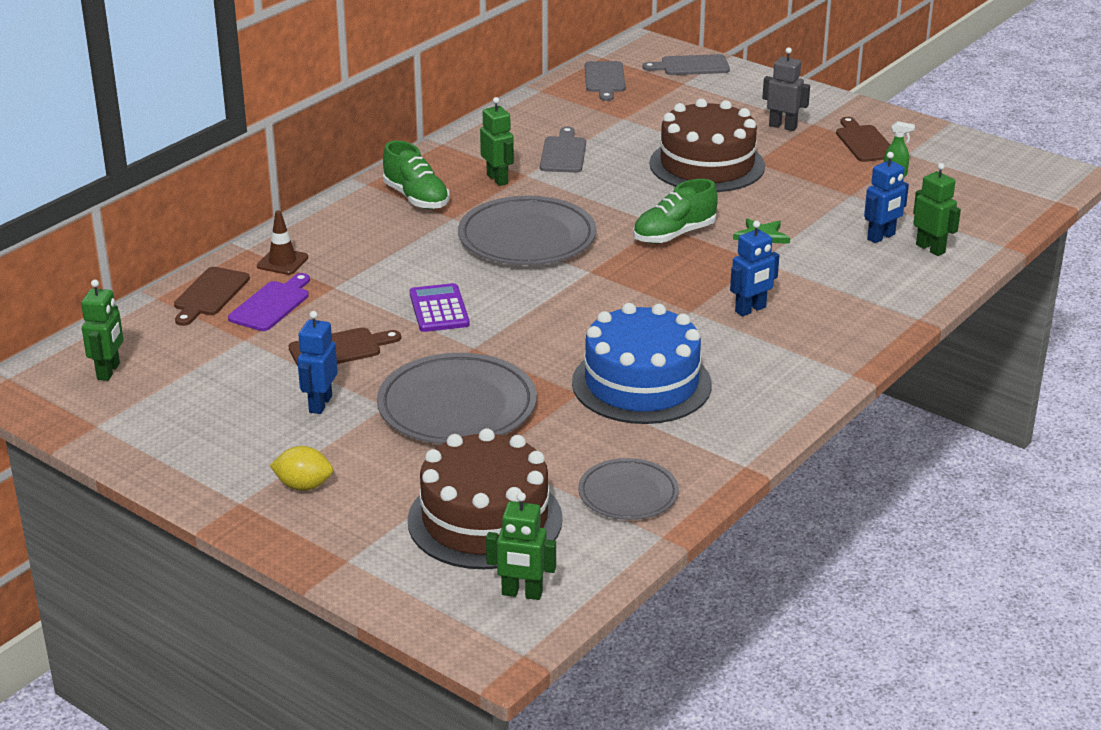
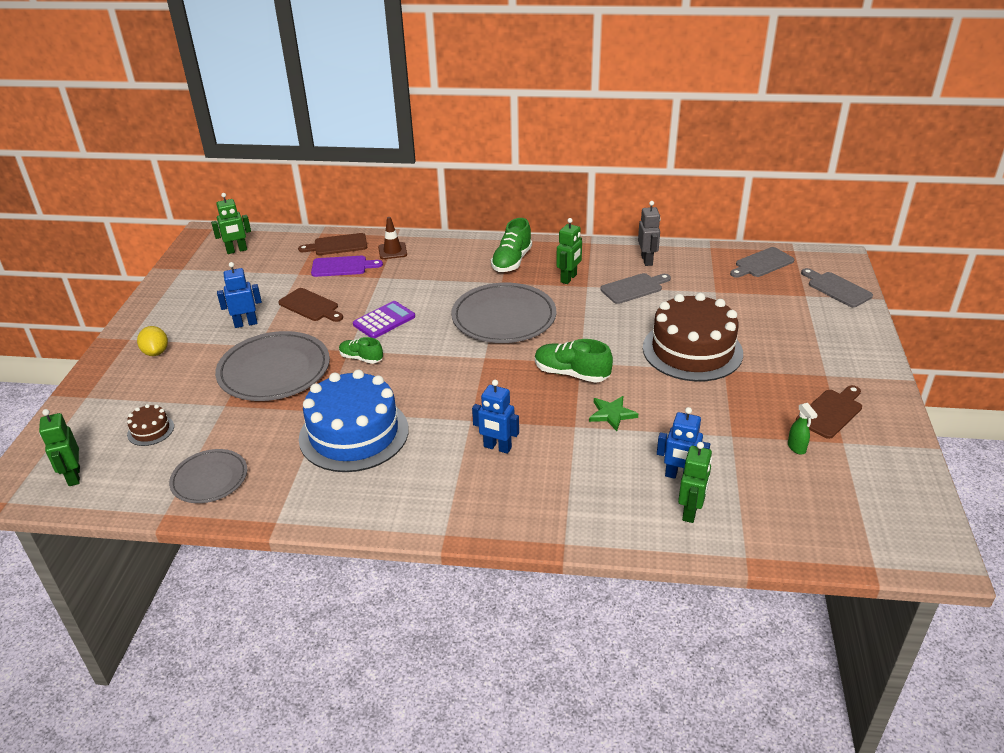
camera: 60 degrees right, 5 degrees up
(485, 519) = (150, 430): brown cake -> brown cake, size x0.42
(501, 343) = (361, 358): none -> green shoe
(783, 126) = (800, 363): grey robot -> grey robot (647, 260)

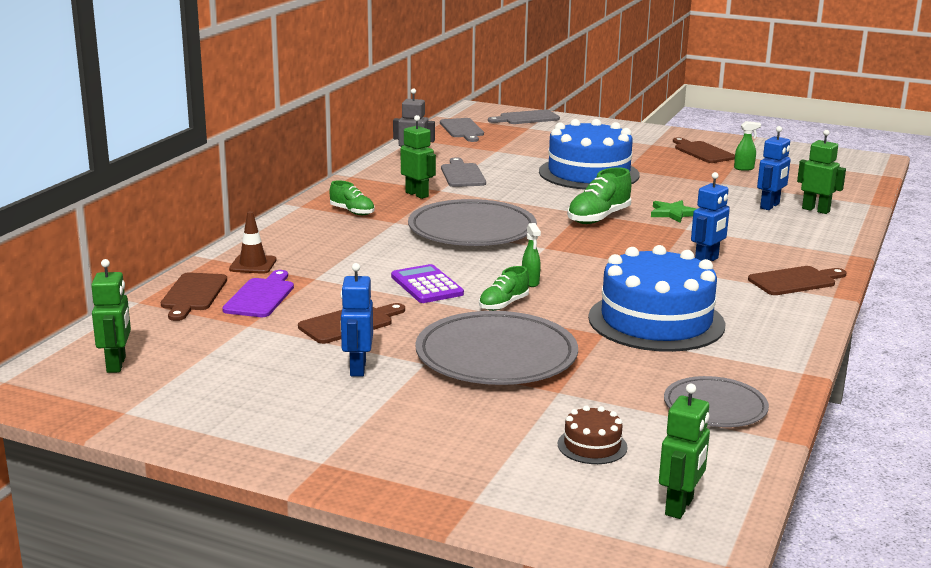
camera: 75 degrees left, 15 degrees down
(74, 476) = (680, 507): green robot -> green robot turned 60 degrees counterclockwise
(156, 352) = (383, 439): yellow lemon -> none
(407, 363) = (530, 283): none -> green spray bottle
(472, 507) = (795, 281): none -> brown cutting board
(512, 261) = (352, 212): green shoe -> green shoe, size x0.63
(692, 350) = (589, 173): brown cake -> blue cake

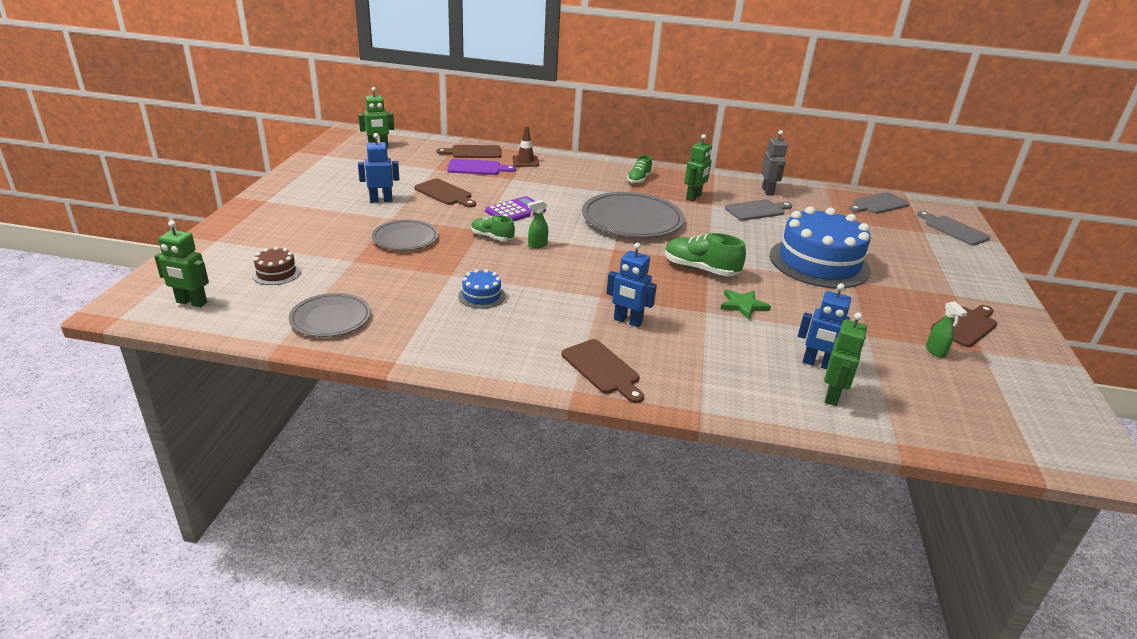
camera: 75 degrees right, 10 degrees up
(496, 356) = (405, 238): grey plate -> grey plate, size x0.59
(656, 321) = (481, 296): blue cake -> blue cake, size x0.42

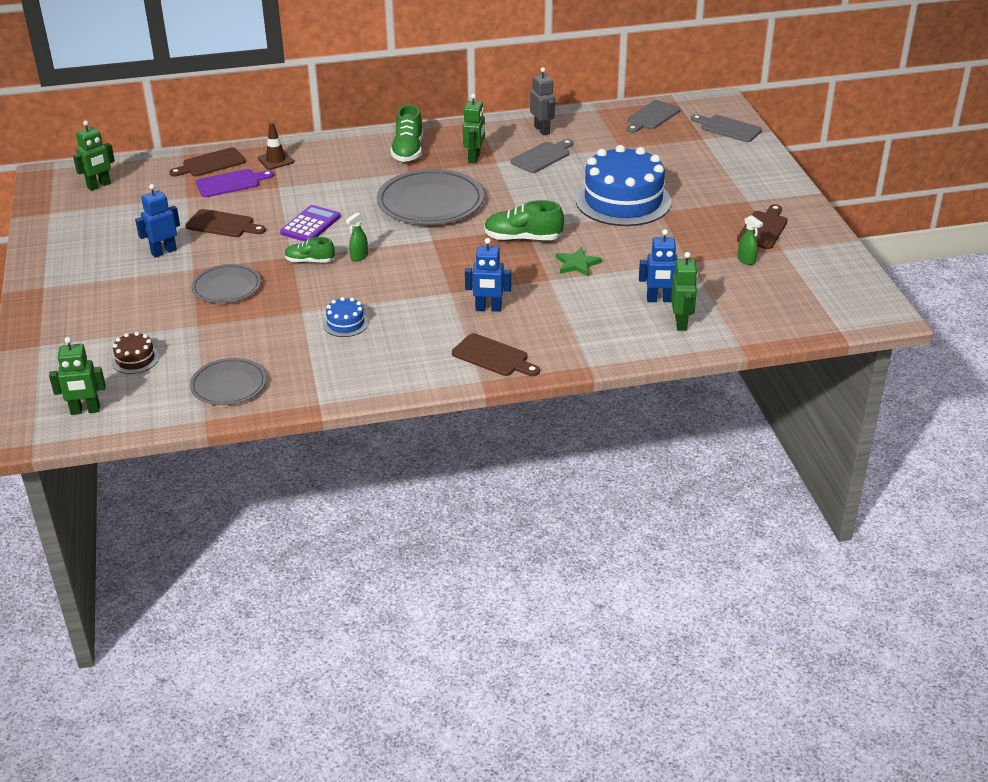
camera: 20 degrees left, 5 degrees up
(639, 179) = (408, 151): green shoe -> green shoe, size x1.58

